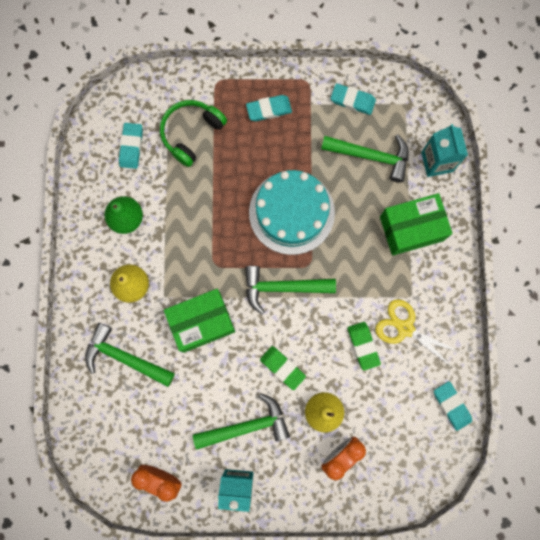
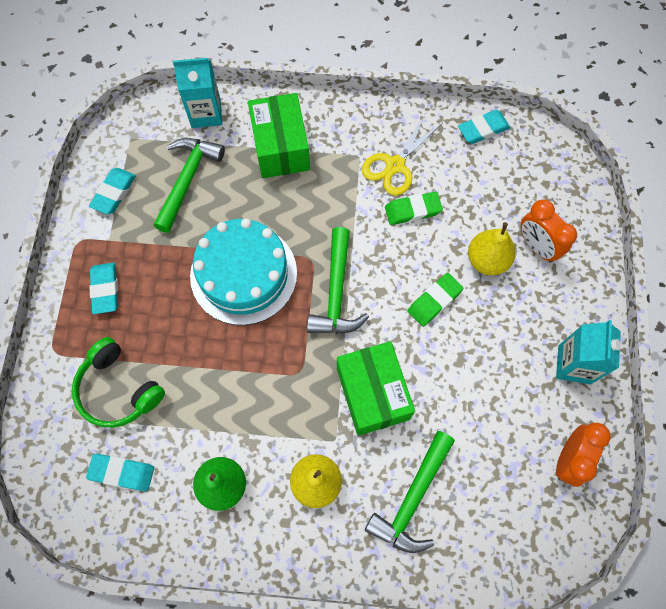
camera: 85 degrees left, 10 degrees down
(247, 426) = (504, 348): green hammer -> none

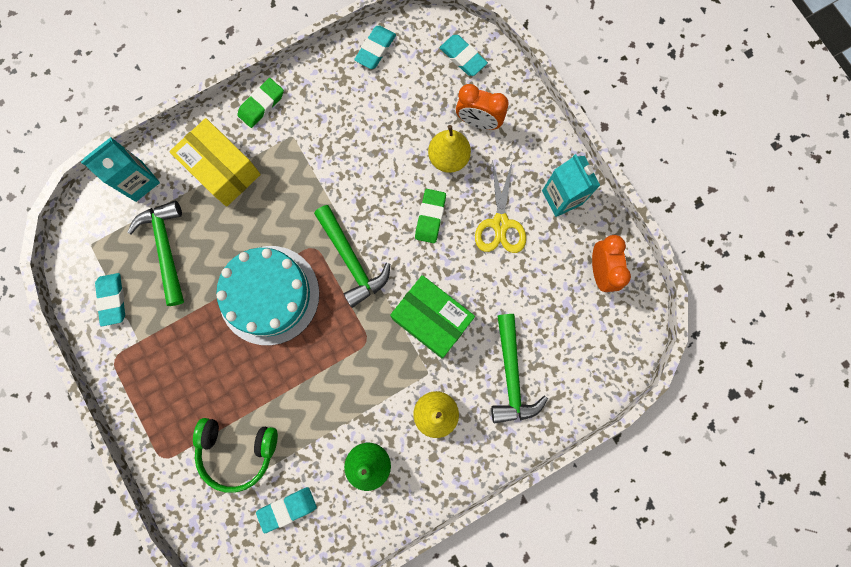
camera: 35 degrees left, 10 degrees up
(105, 289) = (167, 382): turquoise eraser -> turquoise eraser (463, 57)
(281, 147) = (223, 170): green box -> yellow box
(395, 165) = (326, 125): yellow scissors -> yellow scissors (500, 223)
(412, 210) = (365, 154): green eraser -> green eraser (261, 105)

